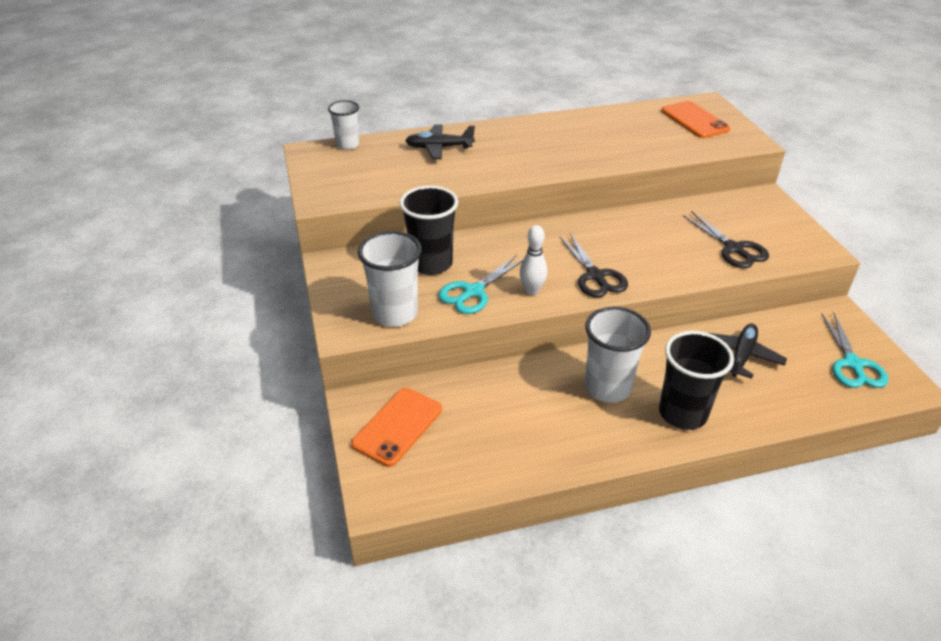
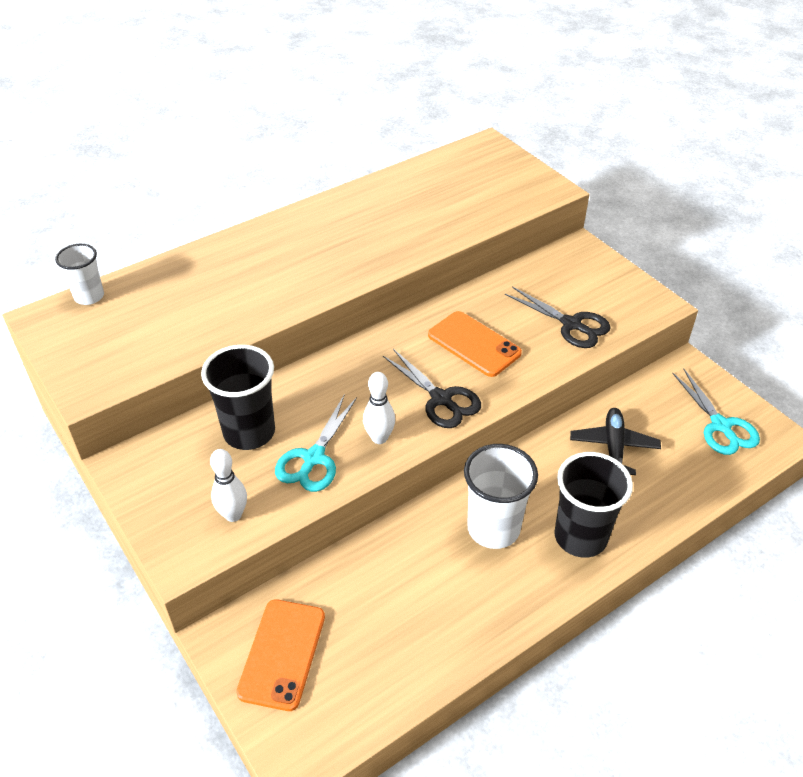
camera: 20 degrees left, 5 degrees up
(395, 314) = (233, 515): white cup -> white bowling pin
(439, 148) = (207, 275): black plane -> none
(695, 120) = (482, 172): orange phone -> orange phone (474, 344)

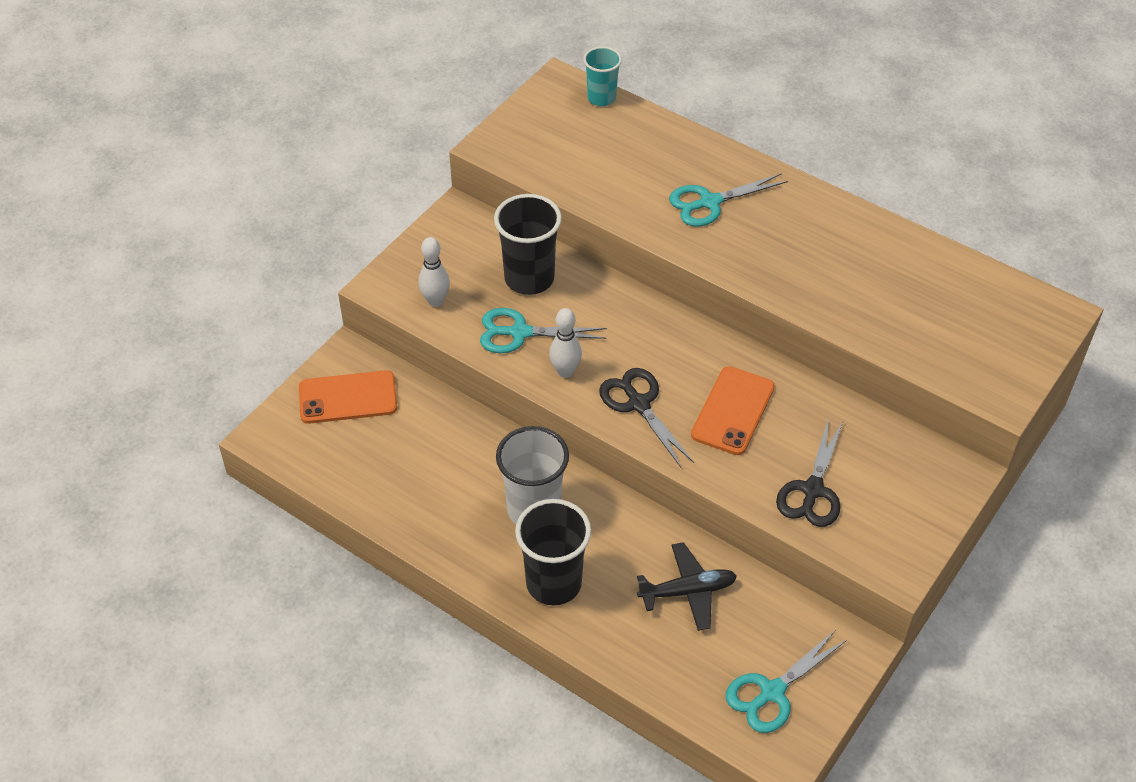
camera: 70 degrees right, 5 degrees up
(89, 296) = (601, 98): white cup -> turquoise cup
(271, 268) = (710, 202): none -> turquoise scissors
(441, 399) = (639, 404): black scissors -> black scissors turned 120 degrees clockwise

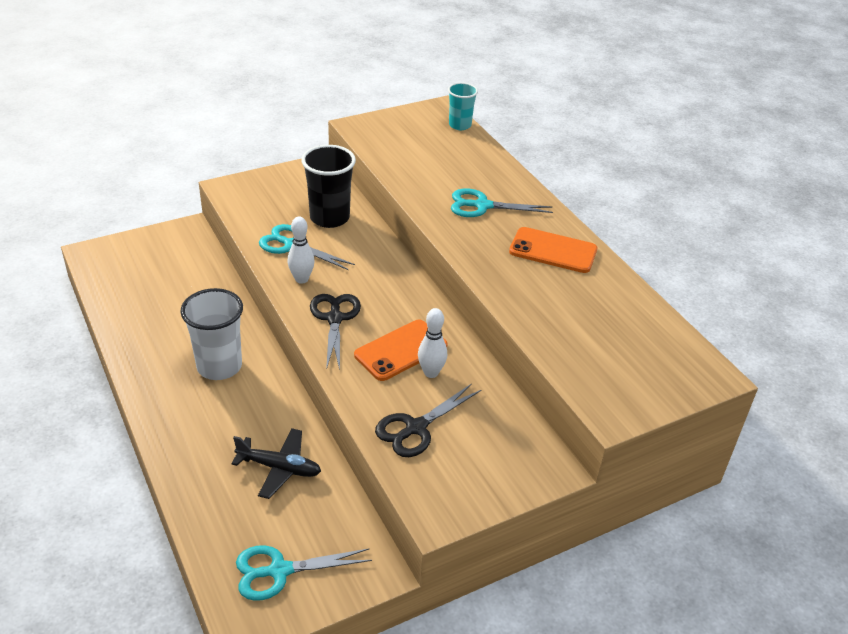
camera: 25 degrees right, 10 degrees down
(348, 398) = (164, 252): orange phone -> orange phone (553, 251)
(435, 301) = (255, 208): white bowling pin -> white bowling pin (431, 373)
(553, 583) = (188, 418): black cup -> none

